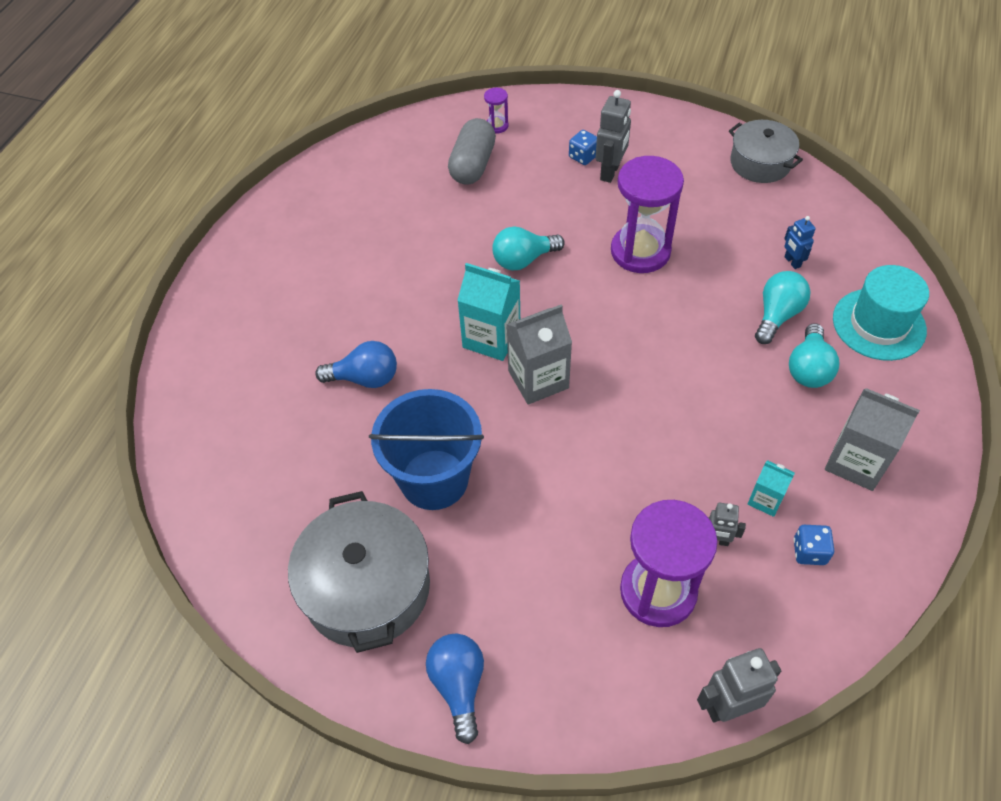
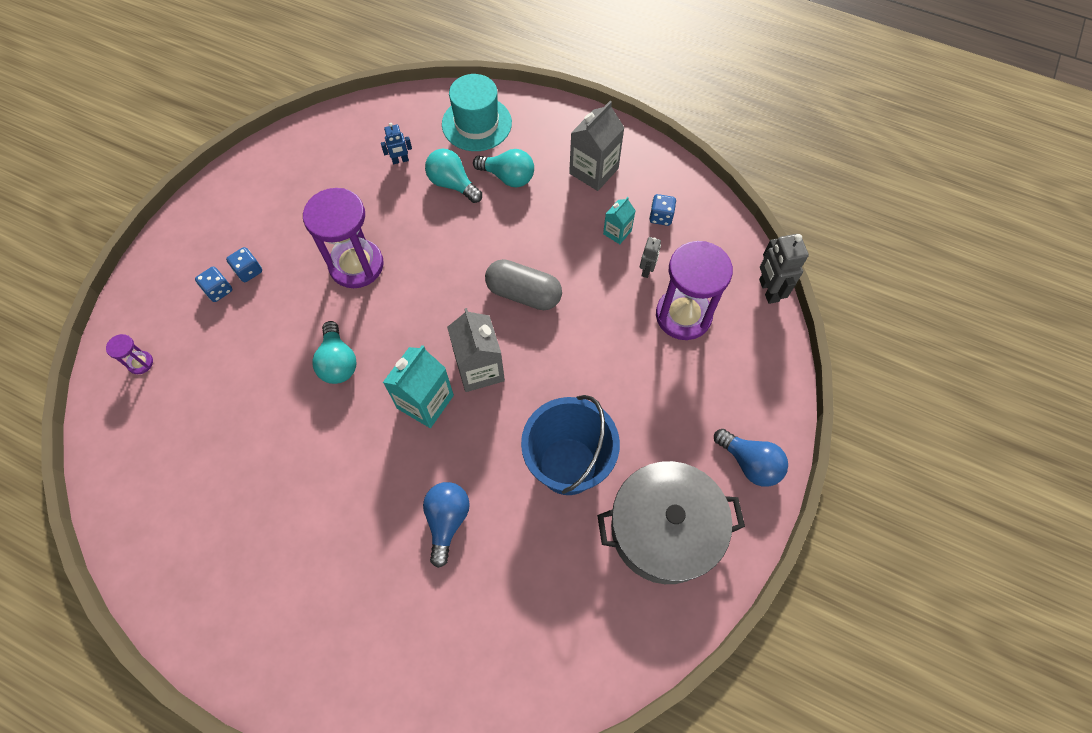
camera: 85 degrees left, 10 degrees up
(459, 686) = (749, 463): blue light bulb -> blue light bulb turned 135 degrees counterclockwise
(473, 165) = (191, 393): grey capsule -> grey capsule (524, 294)
(610, 172) = (249, 271): grey robot -> blue dice
(760, 163) = (281, 154): grey pot -> none

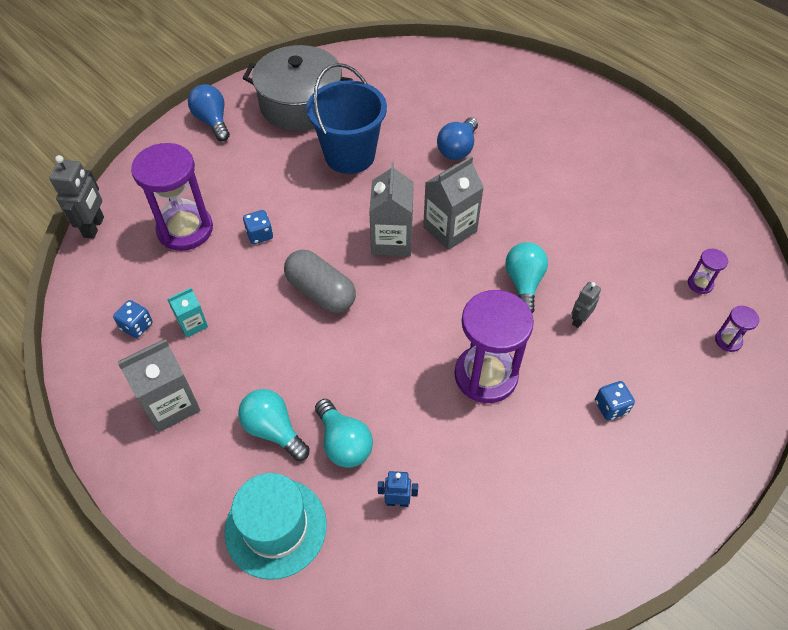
camera: 160 degrees left, 10 degrees down
(161, 418) = (700, 284): none -> purple hourglass
(218, 290) = (646, 394): blue dice -> blue dice (260, 235)
(425, 402) = (450, 229): turquoise carton -> grey carton
(647, 270) = (189, 278): grey robot -> grey robot (579, 320)

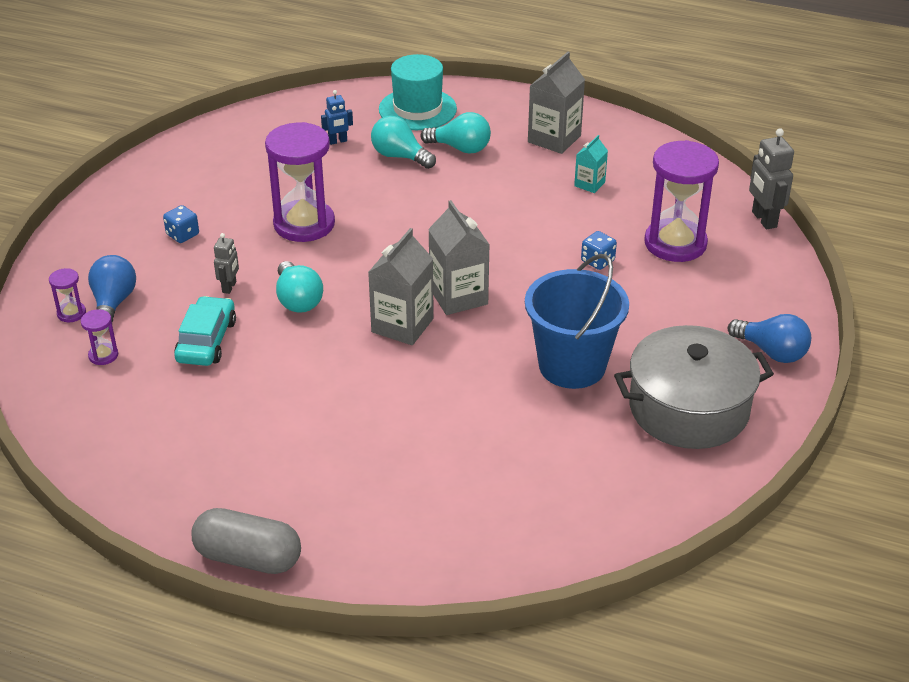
camera: 155 degrees right, 15 degrees down
(137, 326) = (635, 170): blue dice -> none
(321, 292) = (496, 236): grey capsule -> grey capsule (248, 557)
(457, 149) = (445, 416): blue light bulb -> blue light bulb (113, 303)
(611, 269) = (206, 341): none -> turquoise car

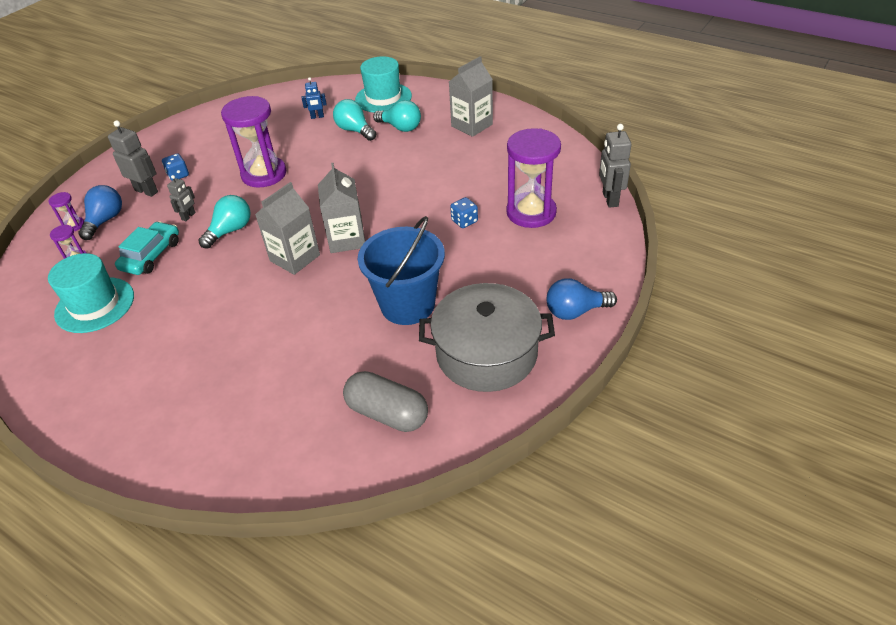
camera: 15 degrees right, 5 degrees up
(149, 259) = (146, 191): none -> grey robot
(165, 408) = (95, 305): none -> turquoise hat
(248, 557) = (84, 438): grey capsule -> grey capsule (387, 413)
(298, 300) = (230, 231): turquoise light bulb -> turquoise light bulb turned 135 degrees counterclockwise
(589, 184) = (483, 161): turquoise carton -> none
(771, 352) = (575, 311): blue light bulb -> blue light bulb turned 120 degrees clockwise

